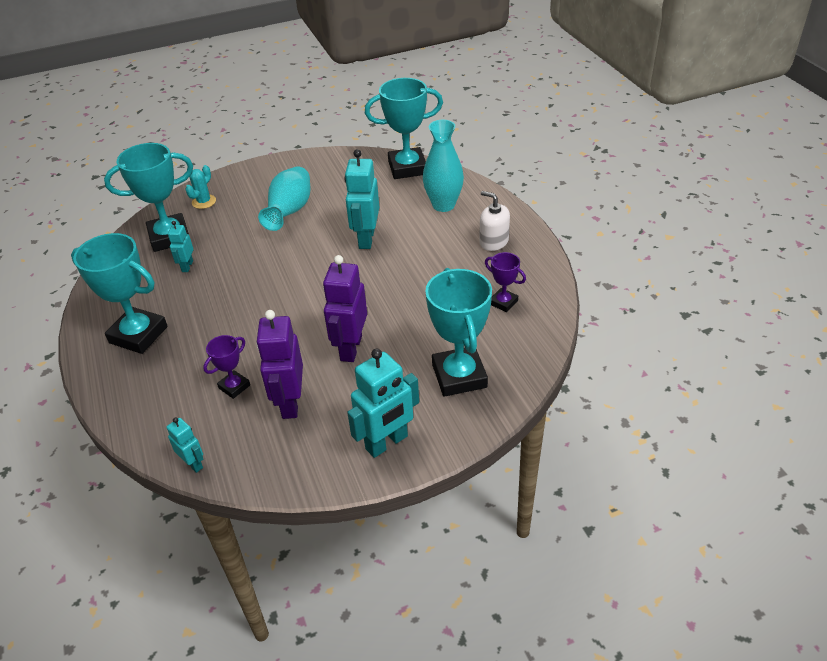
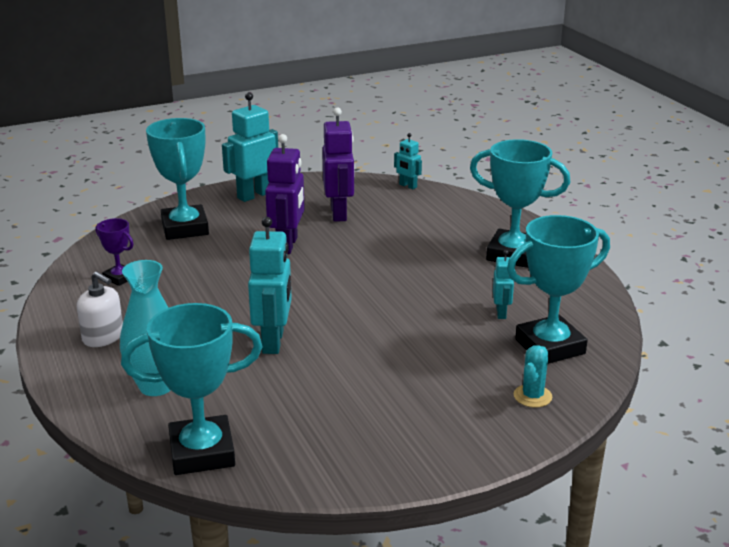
camera: 175 degrees right, 15 degrees down
(234, 387) = (393, 222): purple trophy -> none
(290, 212) = (389, 379): turquoise vase -> none

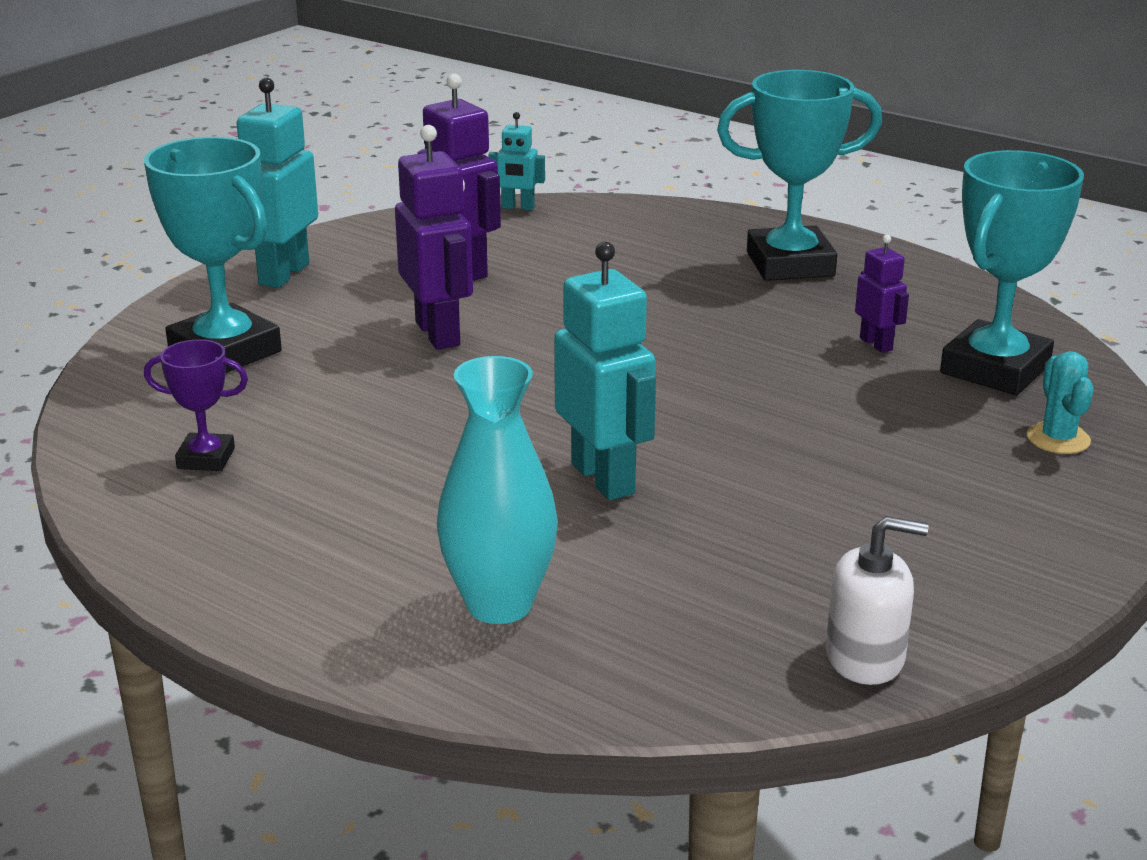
camera: 30 degrees left, 0 degrees up
(103, 337) = (301, 559): white soap dispenser -> white soap dispenser (865, 657)
(202, 452) = (708, 676): turquoise trophy -> none
(501, 313) = (876, 344): turquoise robot -> purple robot

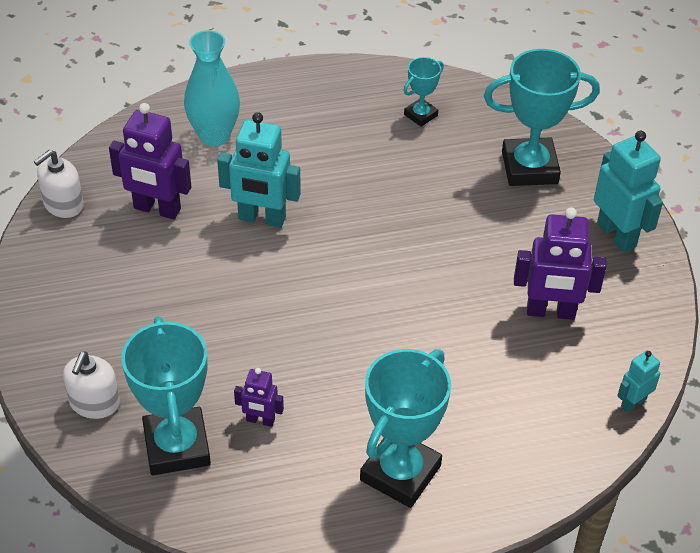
camera: 130 degrees right, 20 degrees up
(206, 458) = (420, 115): purple trophy -> turquoise trophy
(438, 334) = (470, 252): purple robot -> purple robot (157, 209)
(1058, 439) = (94, 403): turquoise cactus -> white soap dispenser

